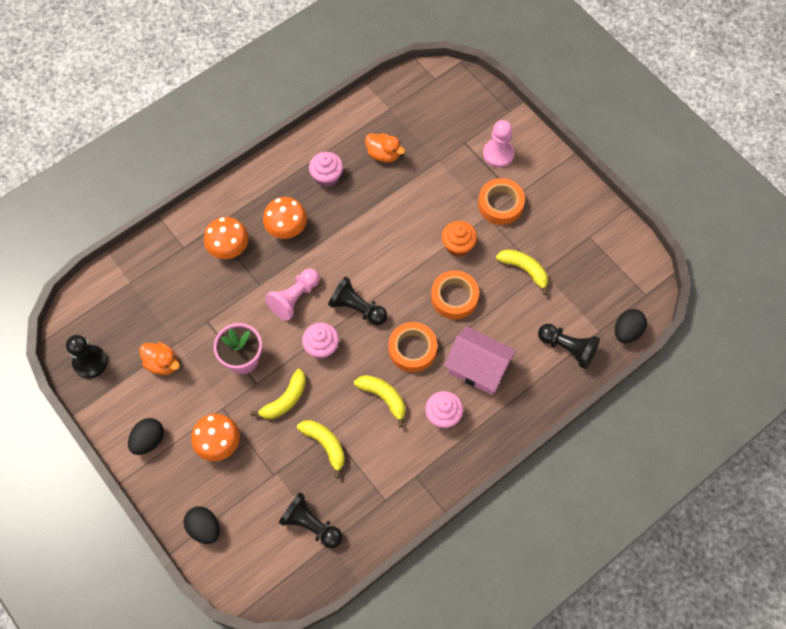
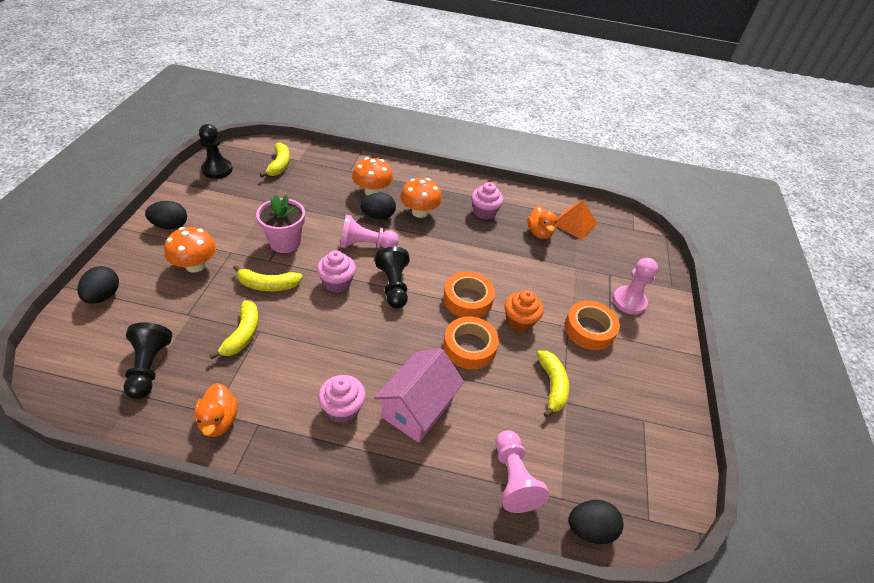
camera: 45 degrees right, 20 degrees down
(162, 363) = (245, 203): orange duck -> orange duck (219, 421)
(266, 265) = (378, 216): none -> black egg
(383, 397) = (324, 350): yellow banana -> yellow banana (279, 165)
(394, 118) = (574, 223): none -> orange pyramid
(412, 349) = (390, 345): orange tape -> orange tape (467, 299)
(478, 368) = (417, 408): pink house -> pink house turned 45 degrees clockwise
(568, 348) = (513, 478): black pawn -> pink pawn

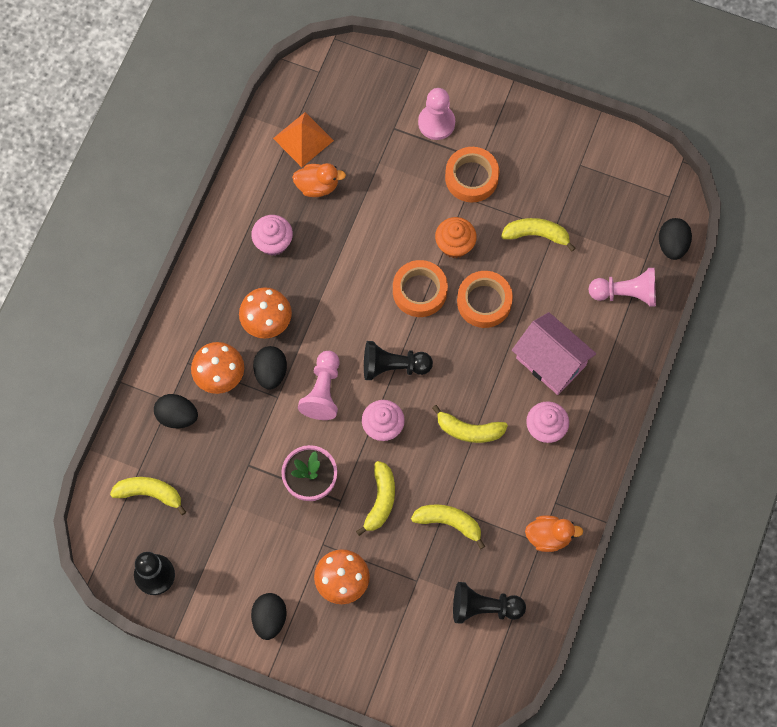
camera: 75 degrees left, 25 degrees up
(103, 296) = (383, 671): black egg -> black egg (177, 416)
(337, 344) = (469, 430): none -> yellow banana

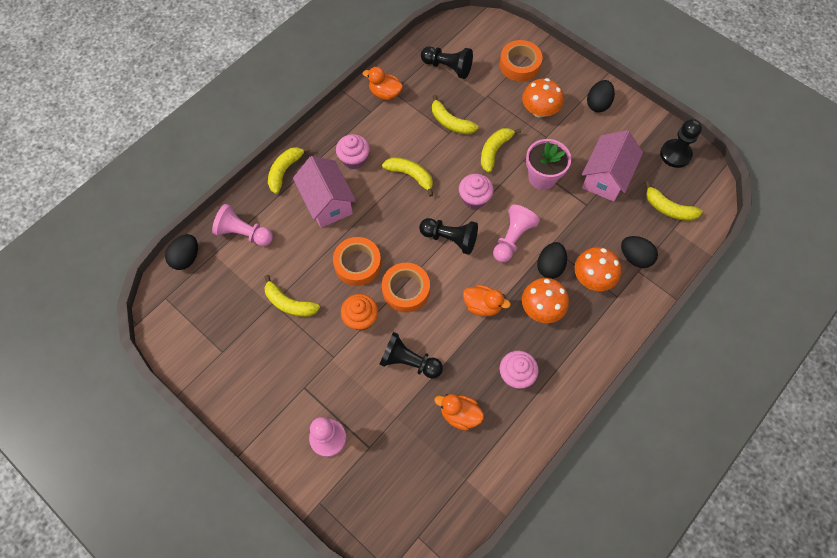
camera: 160 degrees left, 5 degrees down
(234, 510) = (605, 177): none -> pink house
(303, 139) = (457, 467): orange pyramid -> none
(331, 302) = (482, 305): none -> orange duck
(387, 218) = (409, 361): none -> black pawn
(471, 177) = (320, 373): orange tape -> orange tape (519, 65)
(619, 384) = (285, 171): none -> yellow banana

